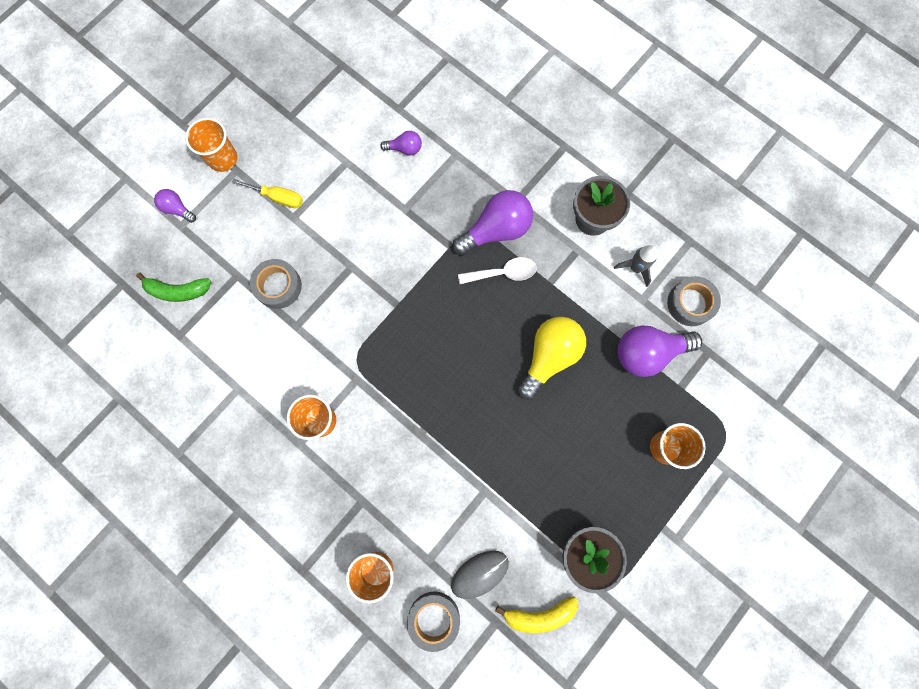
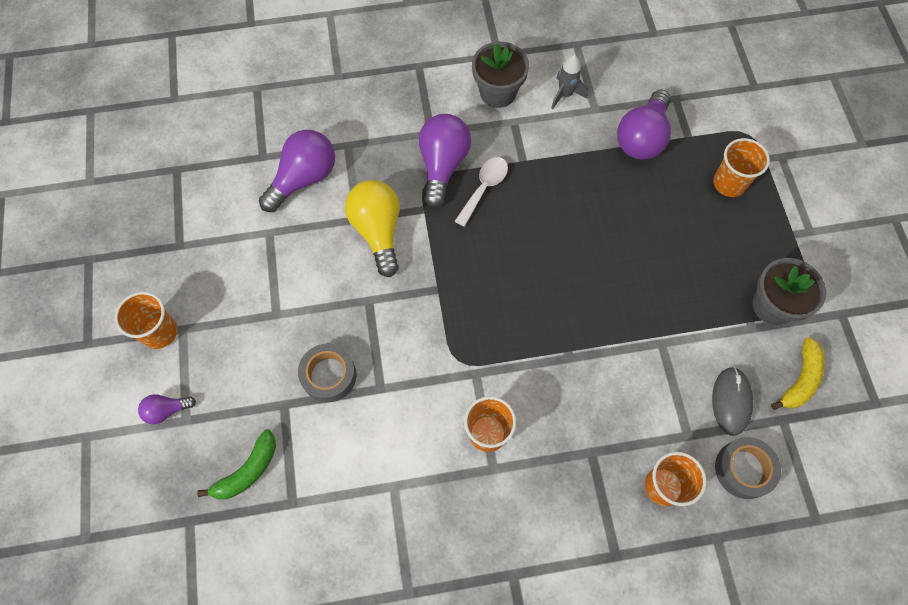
camera: 50 degrees left, 10 degrees down
(278, 198) = (245, 313): yellow screwdriver -> none
(405, 149) = (304, 178): purple light bulb -> purple light bulb, size x1.99
(549, 357) = (586, 208): yellow light bulb -> yellow light bulb (378, 231)
(690, 303) = (626, 81): grey tape -> none

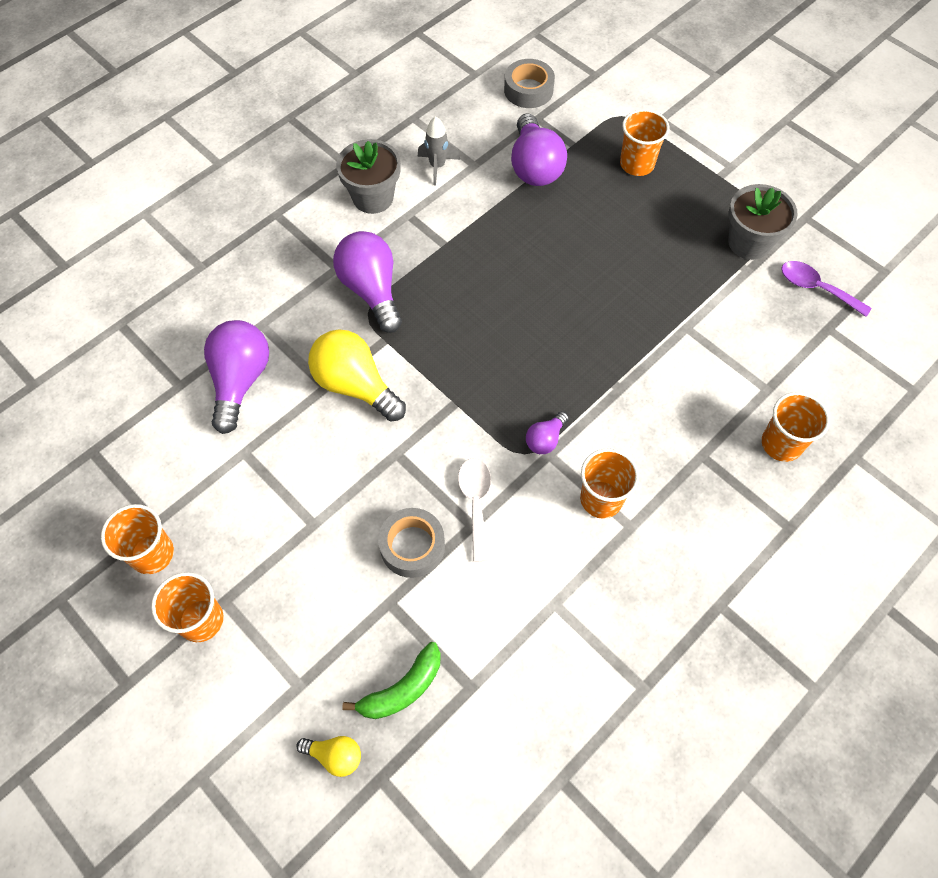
camera: 35 degrees left, 5 degrees down
(163, 266) = (152, 554): none -> orange cup
(166, 410) = (270, 690): purple light bulb -> purple light bulb (545, 439)
(173, 484) = (335, 755): none -> yellow light bulb
(248, 471) = (402, 689): green banana -> green banana turned 45 degrees clockwise
(484, 188) = (427, 288): white spoon -> white spoon (475, 503)
(731, 401) = (778, 339): grey mouse -> none
(743, 469) = (831, 388): grey tape -> grey tape (528, 90)
(800, 379) = (816, 288): yellow banana -> purple spoon

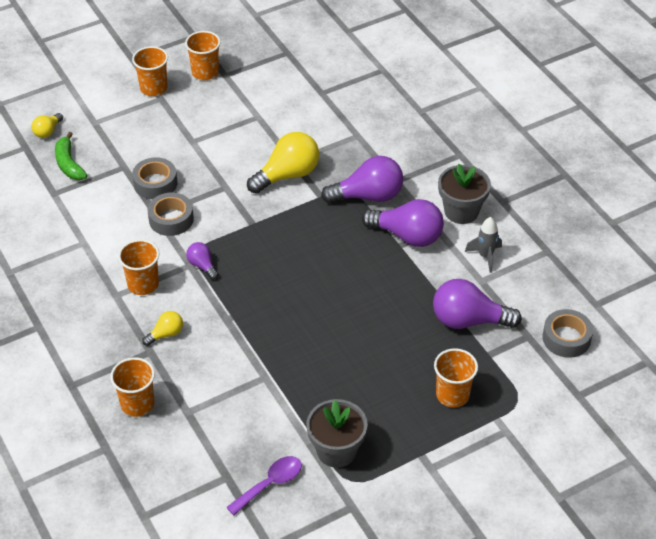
camera: 105 degrees right, 15 degrees down
(240, 381) = (314, 120): purple light bulb -> purple light bulb (407, 236)
(475, 503) = (171, 219): white spoon -> grey tape
(669, 446) = (166, 334): none -> yellow light bulb

